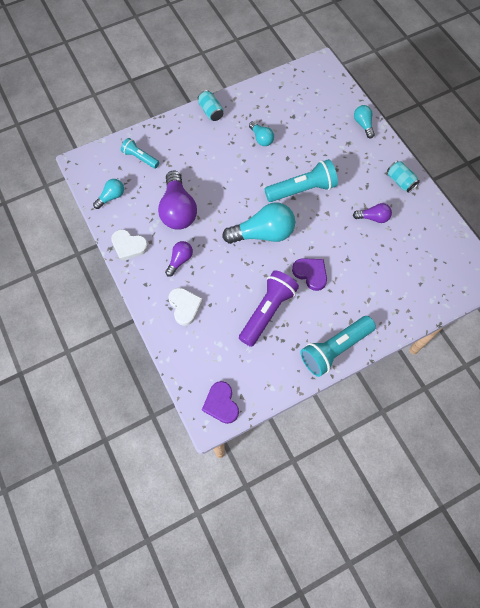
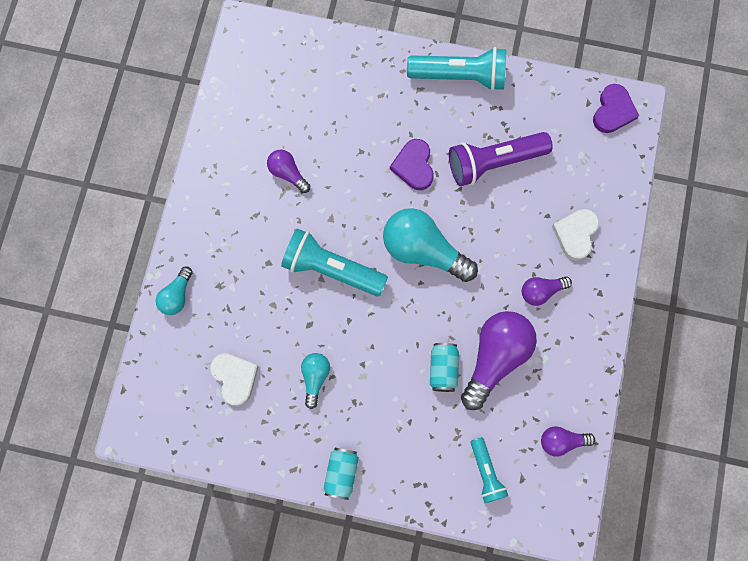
camera: 140 degrees left, 10 degrees up
(111, 197) = (562, 441): turquoise light bulb -> purple light bulb
(129, 246) = (586, 356): white heart -> white heart (235, 378)
(400, 181) = (214, 190): turquoise can -> turquoise can (443, 369)

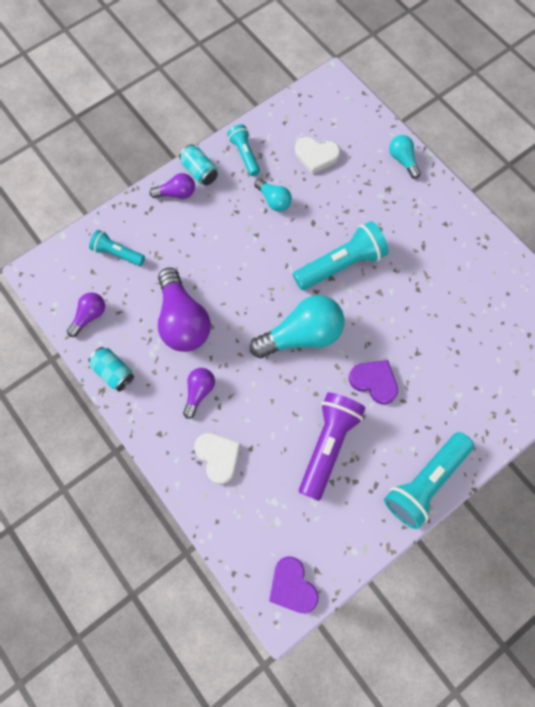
camera: 130 degrees right, 5 degrees down
(288, 173) = (439, 289): purple light bulb -> purple light bulb (176, 193)
(288, 446) = (244, 155): none -> turquoise flashlight
(443, 369) = (207, 281): turquoise can -> turquoise can (114, 372)

